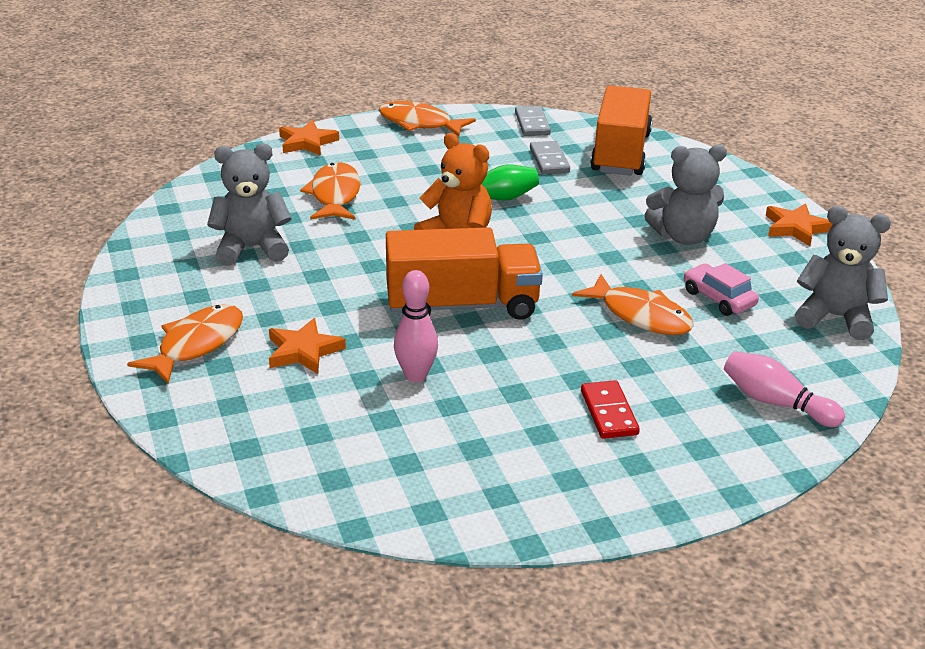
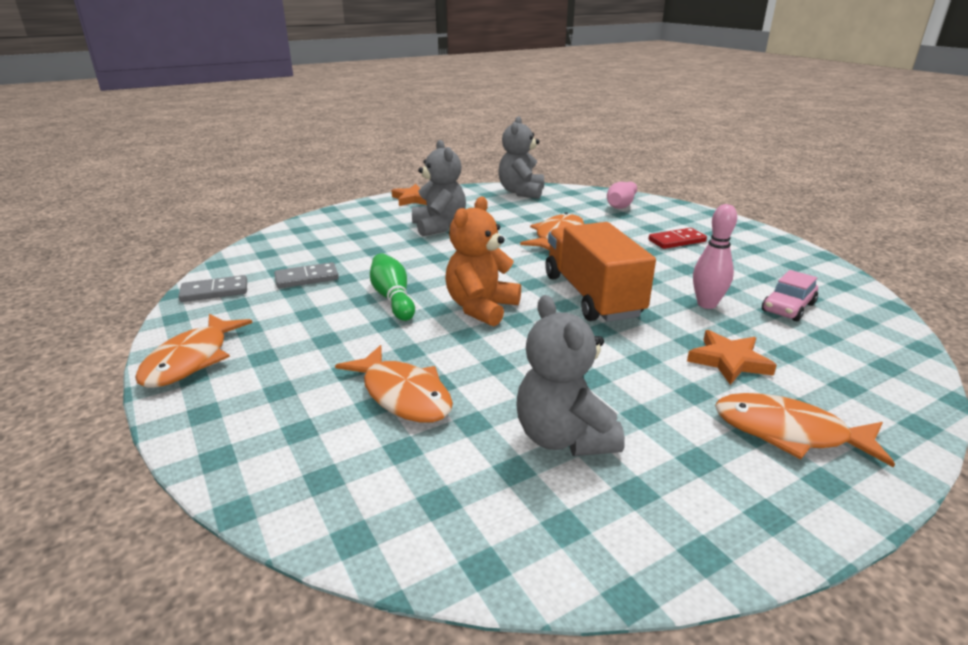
camera: 100 degrees left, 5 degrees down
(307, 142) = (233, 450): orange star -> none
(335, 195) = (403, 395): orange fish -> orange fish turned 120 degrees counterclockwise
(620, 153) = (293, 250): orange truck -> none
(718, 298) = (519, 217): pink car -> pink car (788, 307)

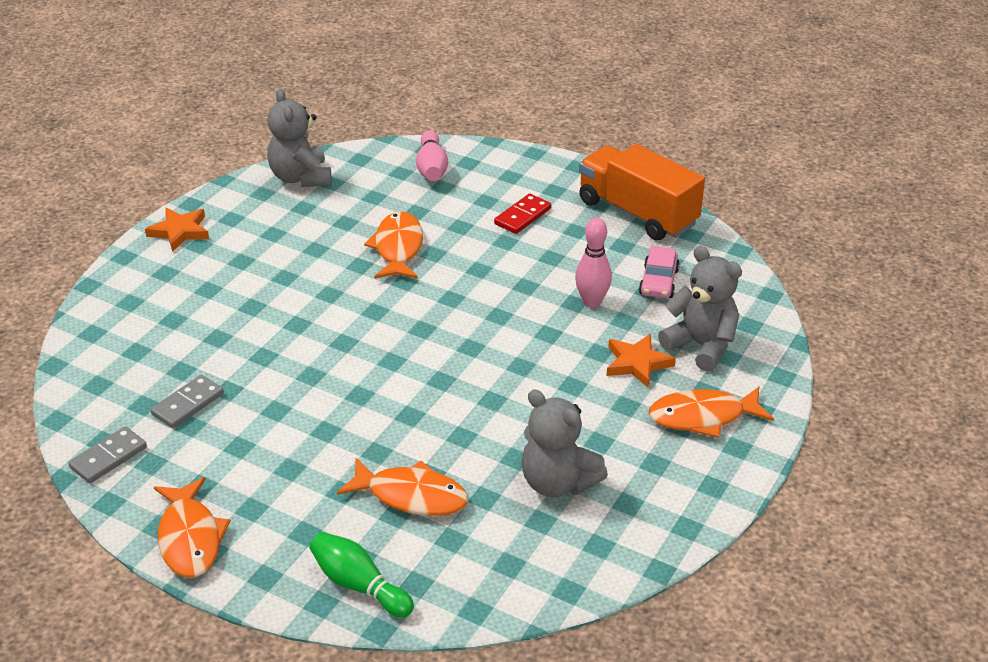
camera: 30 degrees left, 10 degrees up
(393, 298) = (304, 398): green bowling pin -> green bowling pin (359, 585)
(439, 227) = (256, 274): grey teddy bear -> grey teddy bear (701, 346)
(481, 308) = (399, 379): orange teddy bear -> none
(592, 296) = (488, 326): orange truck -> orange truck (637, 213)

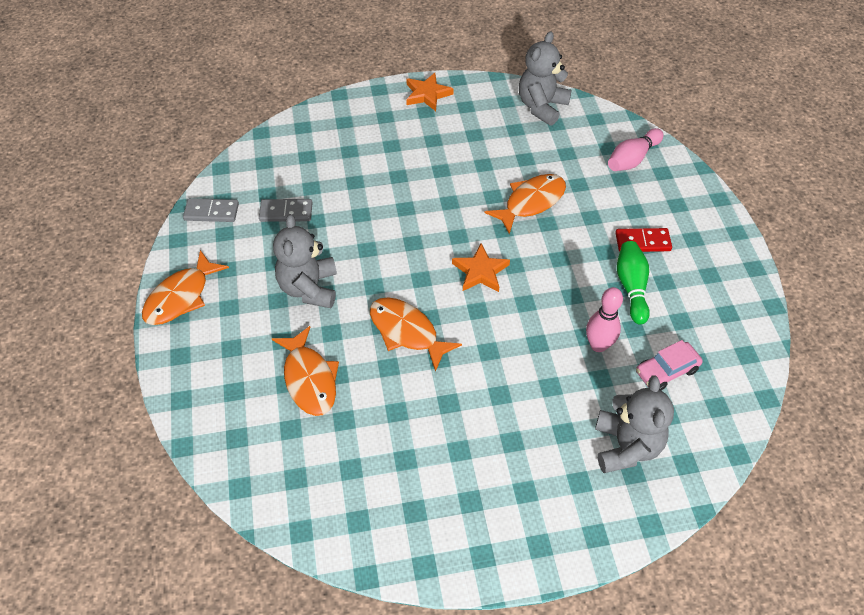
camera: 50 degrees right, 15 degrees up
(359, 585) = (210, 408): green bowling pin -> green bowling pin (631, 287)
(557, 482) = (395, 453): grey teddy bear -> grey teddy bear (309, 288)
(637, 213) = (729, 304): orange truck -> none
(637, 363) = (563, 418): orange star -> orange star (480, 271)
(702, 417) = (549, 500): orange fish -> orange fish (406, 332)

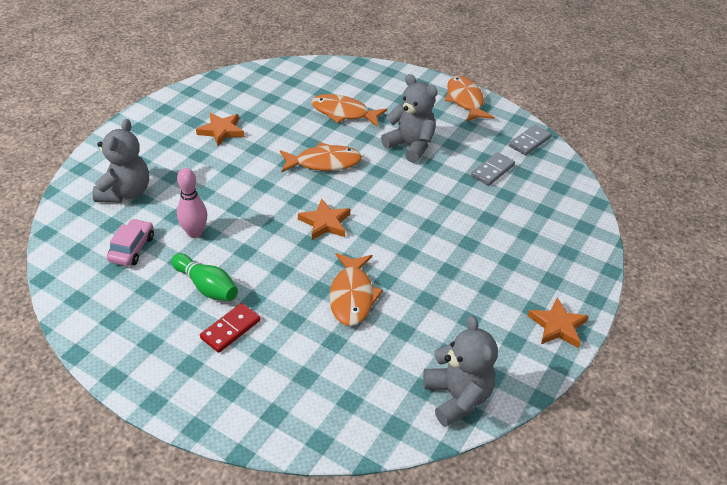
camera: 130 degrees right, 10 degrees down
(456, 458) = (221, 131): none -> orange star
(626, 446) = (125, 192): grey teddy bear -> grey teddy bear turned 120 degrees counterclockwise
(632, 159) = (315, 406): pink bowling pin -> none

